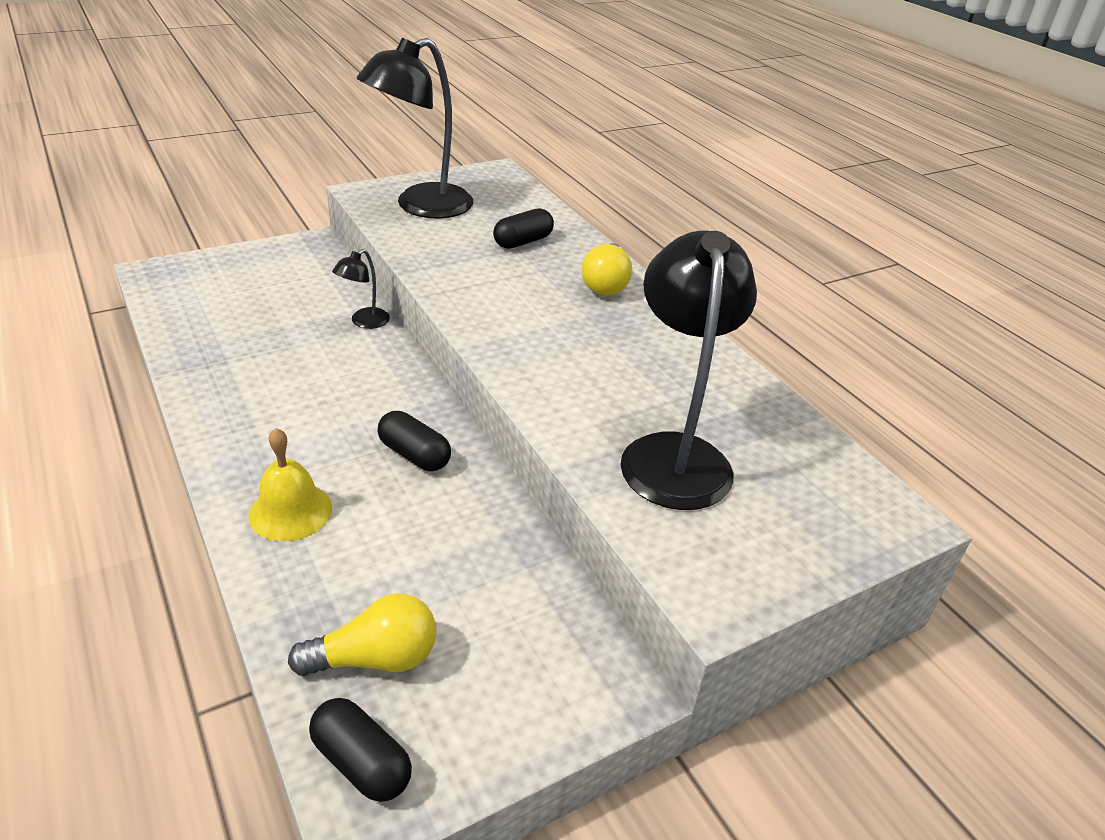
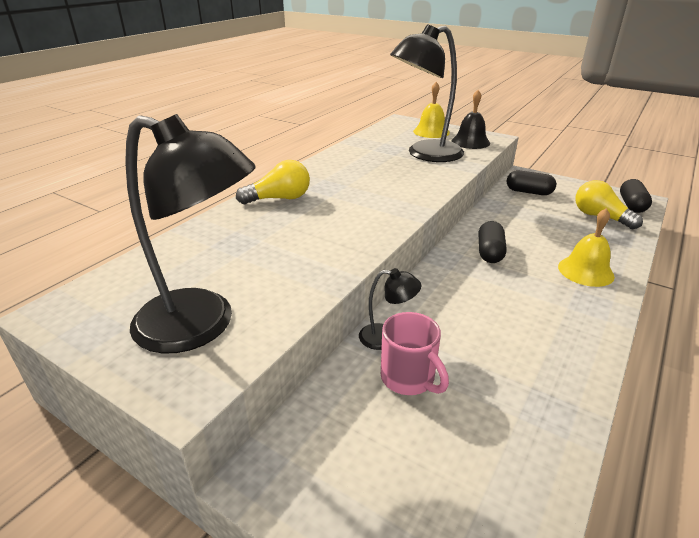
camera: 115 degrees left, 5 degrees down
(310, 313) = (409, 379): none -> pink mug
(523, 242) = (239, 244): black capsule -> black capsule (528, 192)
(706, 549) = (470, 142): none -> black bell
(801, 526) = (431, 132): none -> yellow bell

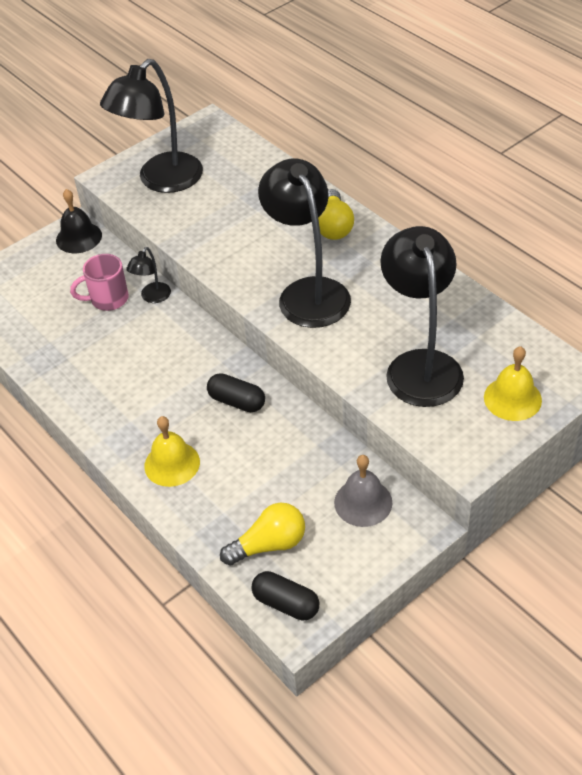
camera: 110 degrees right, 15 degrees up
(375, 198) = (308, 292): none -> black lamp
(470, 142) = (456, 429): black bell -> black bell (79, 237)
(528, 192) = (363, 502): black capsule -> grey bell

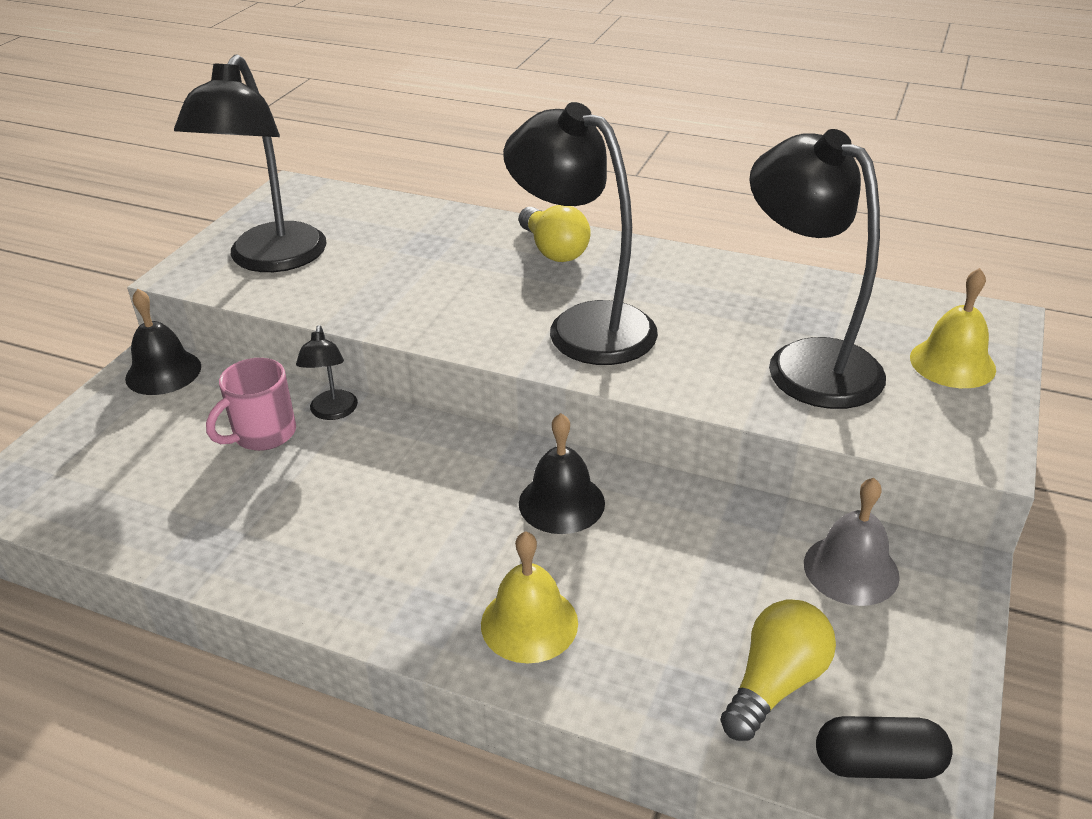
camera: 30 degrees left, 10 degrees down
(237, 401) = (561, 503): black capsule -> black bell

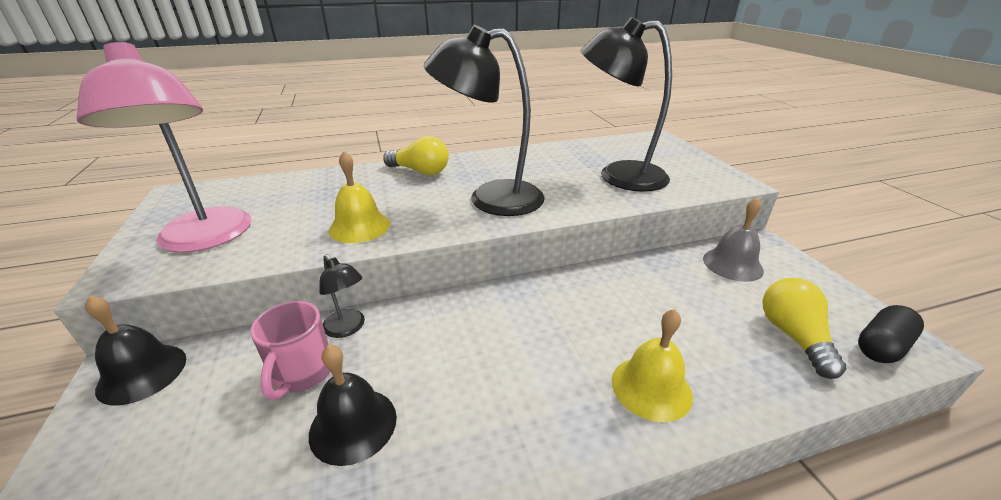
camera: 40 degrees left, 5 degrees down
(270, 260) = (206, 239): black lamp -> pink lamp
(561, 503) = (569, 305): black bell -> black bell (353, 425)
(952, 363) = (669, 156): yellow bell -> yellow bell (359, 227)

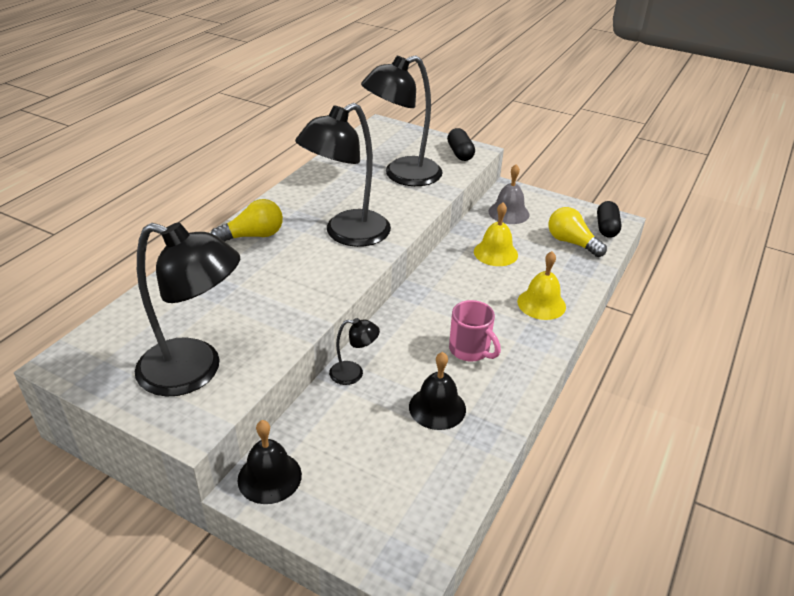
camera: 45 degrees left, 5 degrees up
(206, 239) = (195, 371): pink lamp -> black lamp
(302, 373) = (370, 409): pink mug -> pink mug (470, 350)
(359, 227) = (294, 300): yellow bell -> yellow bell (495, 253)
(712, 179) = (460, 153): none -> black capsule

